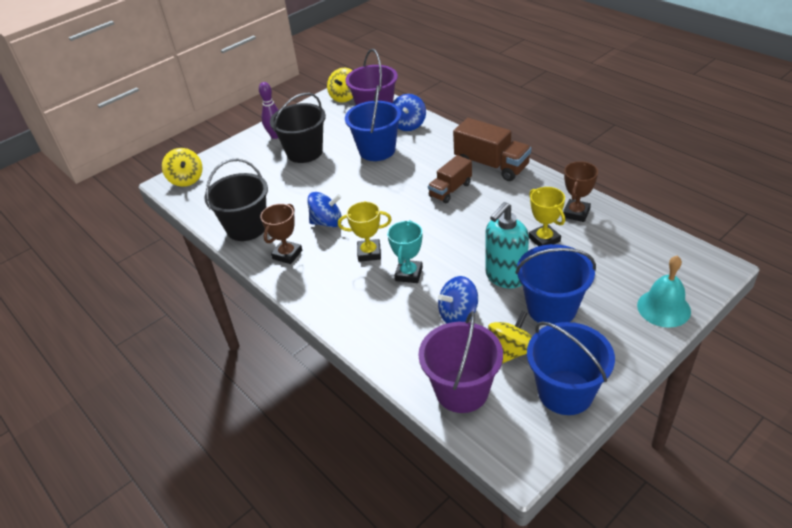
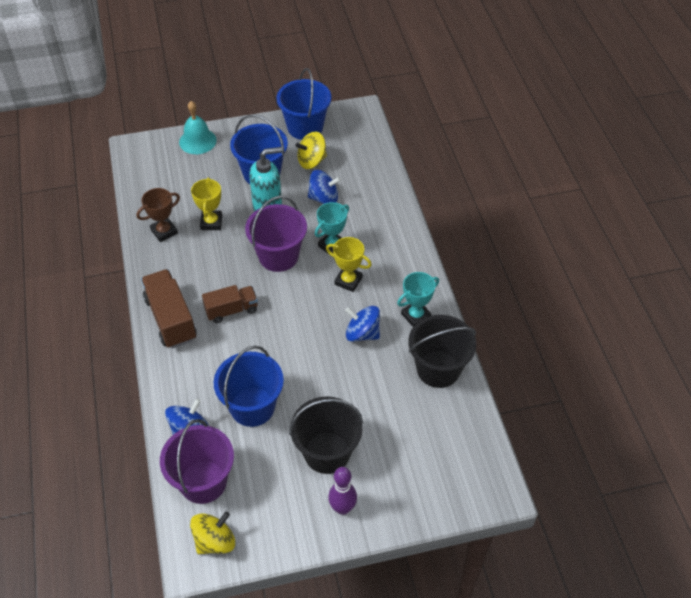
camera: 155 degrees left, 10 degrees up
(186, 179) = (477, 486): yellow spinning top -> none
(287, 254) = (416, 316): brown trophy -> turquoise trophy
(461, 390) = (361, 154): purple bucket -> purple bucket (278, 256)

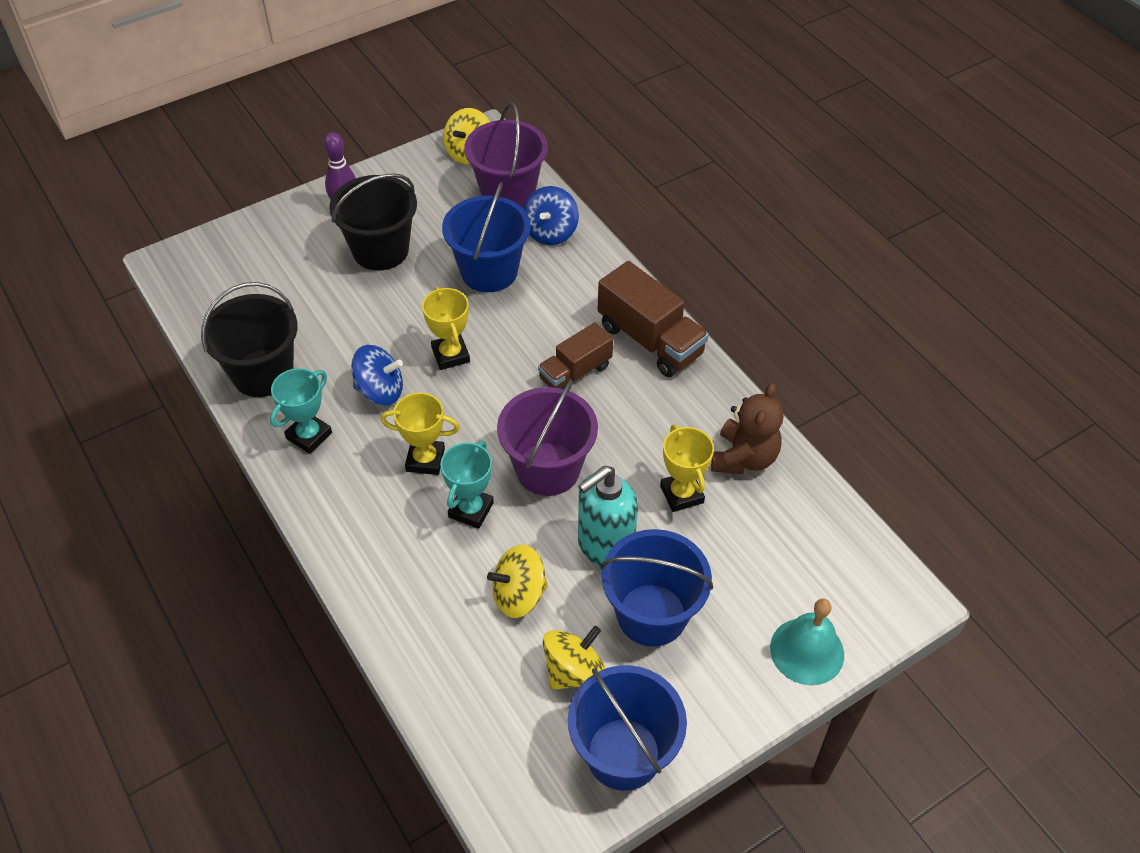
camera: 160 degrees right, 0 degrees up
(164, 231) = (744, 458): brown trophy -> brown teddy bear
(307, 346) = (450, 355): none -> yellow trophy
(324, 198) = (519, 595): blue spinning top -> yellow spinning top

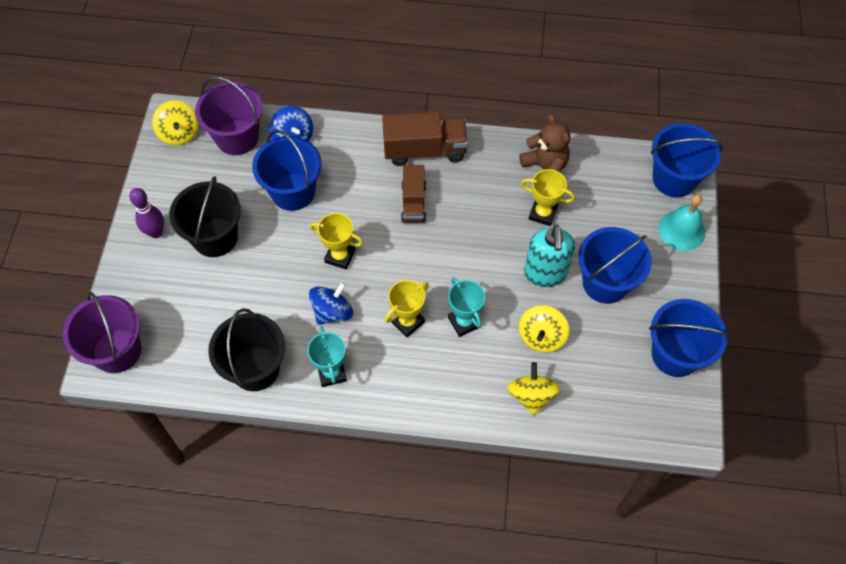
camera: 50 degrees left, 10 degrees up
(548, 469) = (469, 264): purple bucket -> purple bucket (117, 350)
(574, 671) = (610, 343): yellow spinning top -> yellow spinning top (531, 395)
(872, 597) = (674, 179): none -> blue bucket

